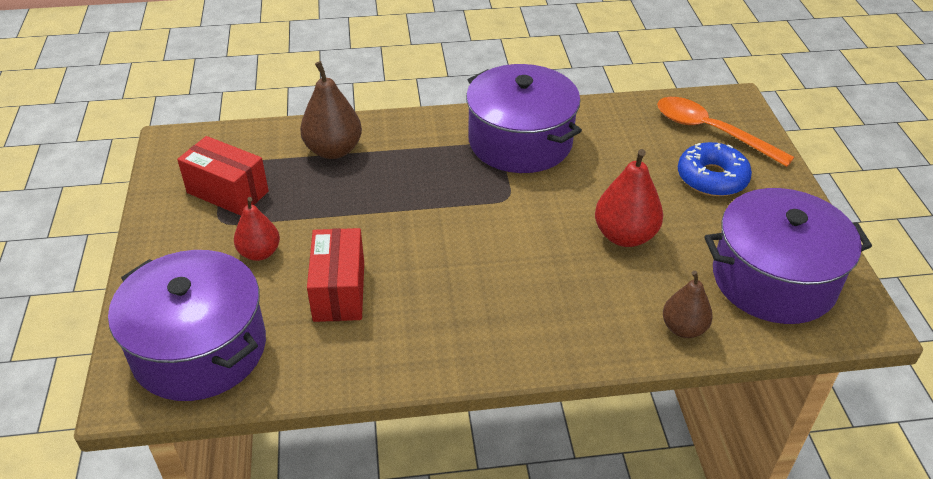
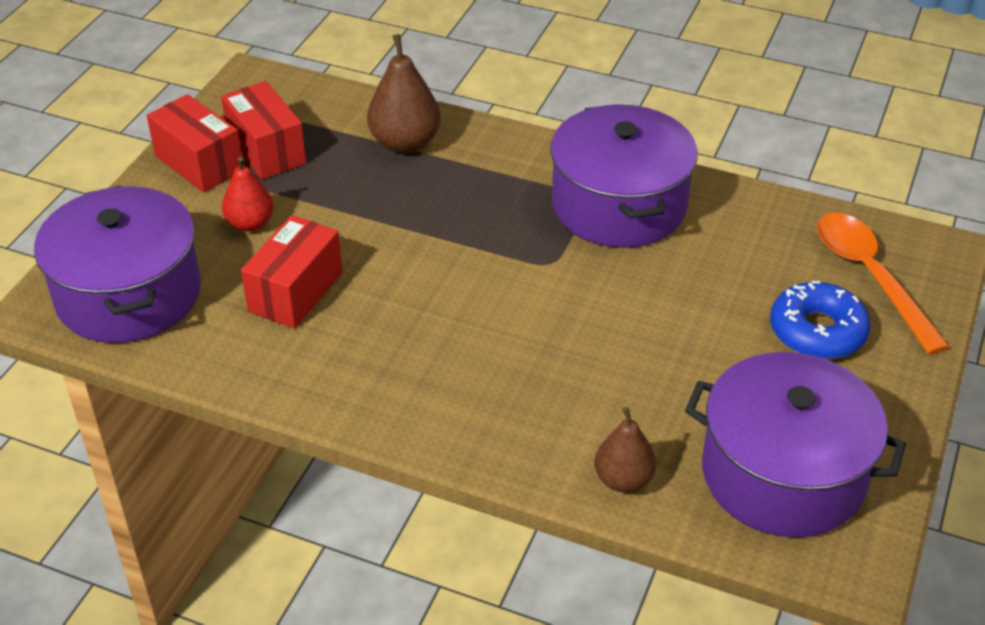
camera: 30 degrees right, 0 degrees up
(178, 221) = (199, 163): none -> red box
(624, 236) = (647, 355): red pear -> none

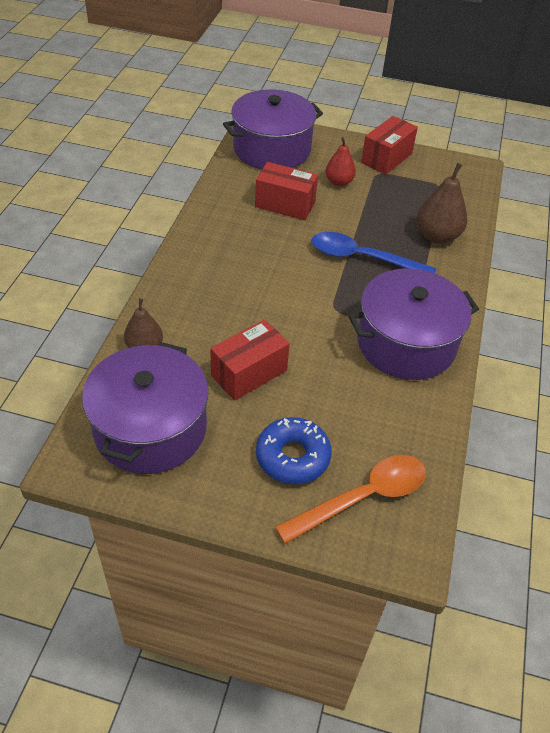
camera: 80 degrees right, 5 degrees up
(266, 150) = (408, 181): red box -> red box (249, 373)
(443, 222) = (362, 258): none -> blue spoon

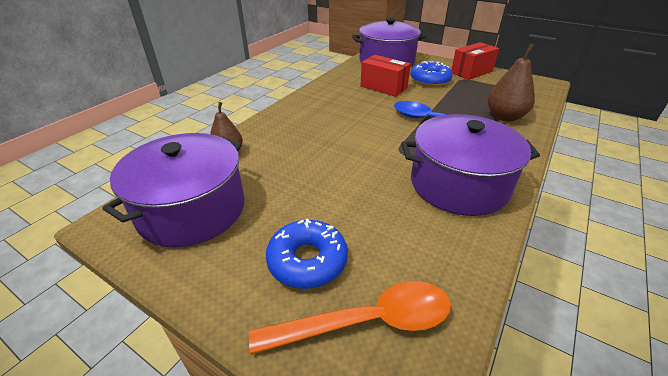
camera: 20 degrees right, 10 degrees down
(249, 373) = (302, 183): red box -> none
(339, 182) = (430, 80): red pear -> blue donut

